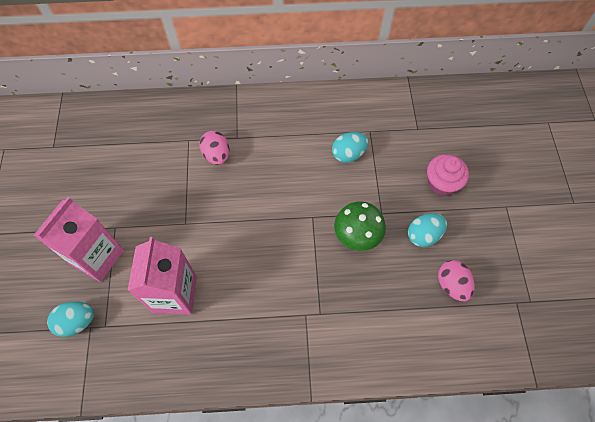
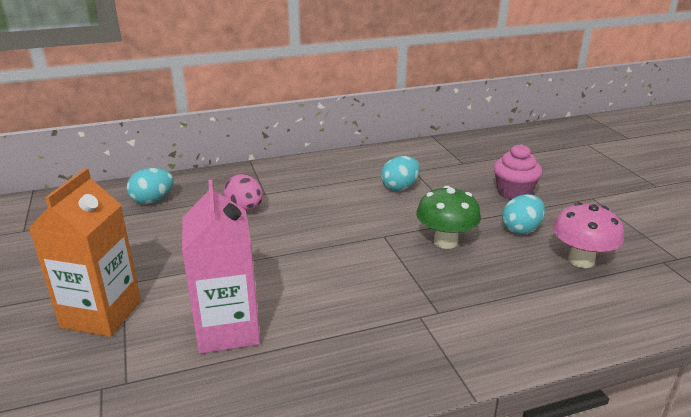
camera: 15 degrees left, 35 degrees down
(77, 322) = (78, 386): turquoise egg -> turquoise egg (152, 200)
(97, 257) = (101, 314): pink carton -> orange carton
(452, 285) = (581, 260): pink egg -> pink mushroom

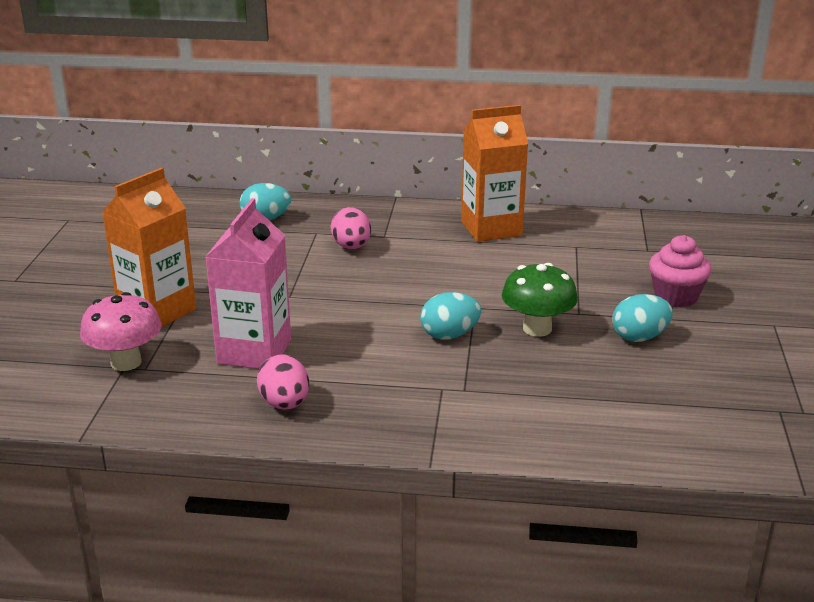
camera: 25 degrees right, 0 degrees up
(296, 377) = (285, 404): none -> pink egg
(343, 170) = (491, 228): none -> orange carton
(400, 187) = (540, 261): turquoise egg -> turquoise egg (449, 335)
(581, 260) = (676, 384): pink mushroom -> pink mushroom (126, 362)

